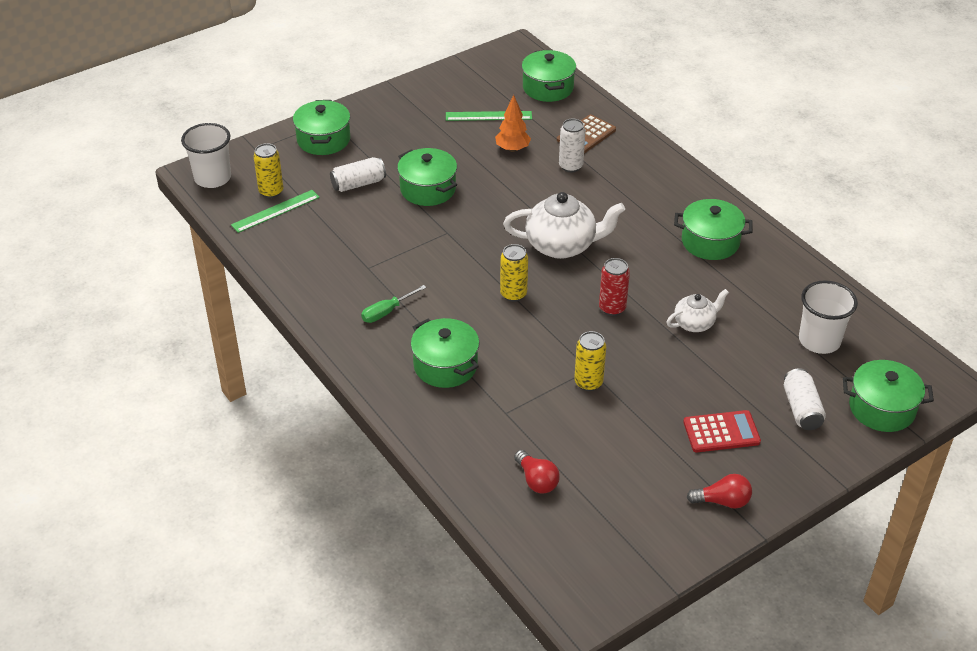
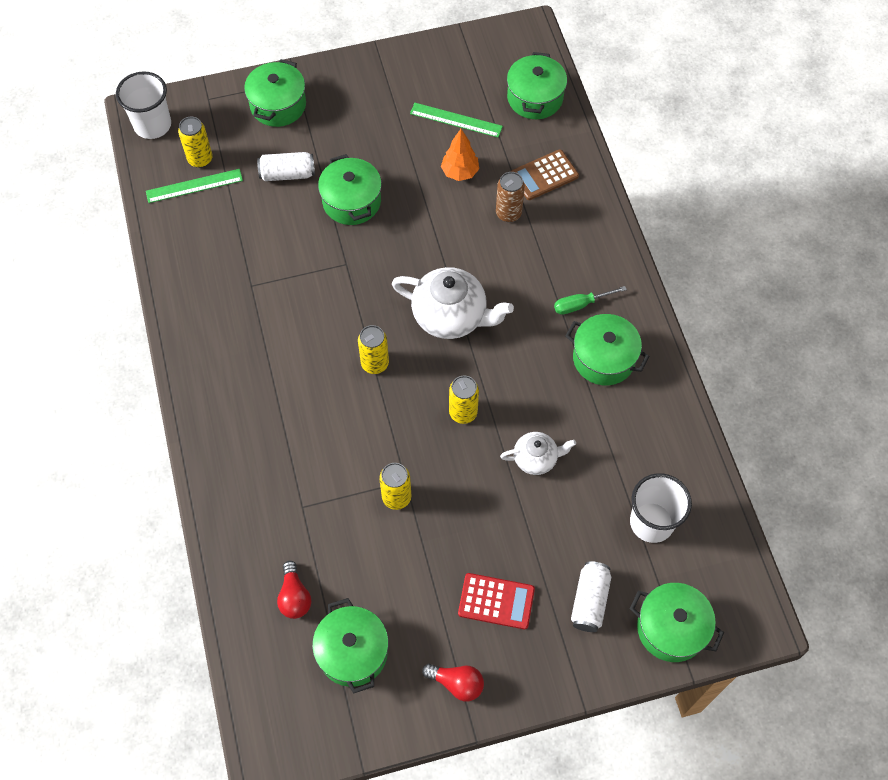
camera: 20 degrees right, 20 degrees up
(387, 312) = (245, 347): green screwdriver -> green screwdriver (580, 305)
(445, 365) = (271, 431): green pot -> green pot (352, 652)
(570, 166) = (508, 213): white can -> brown can
(612, 308) = (463, 412): red can -> yellow can

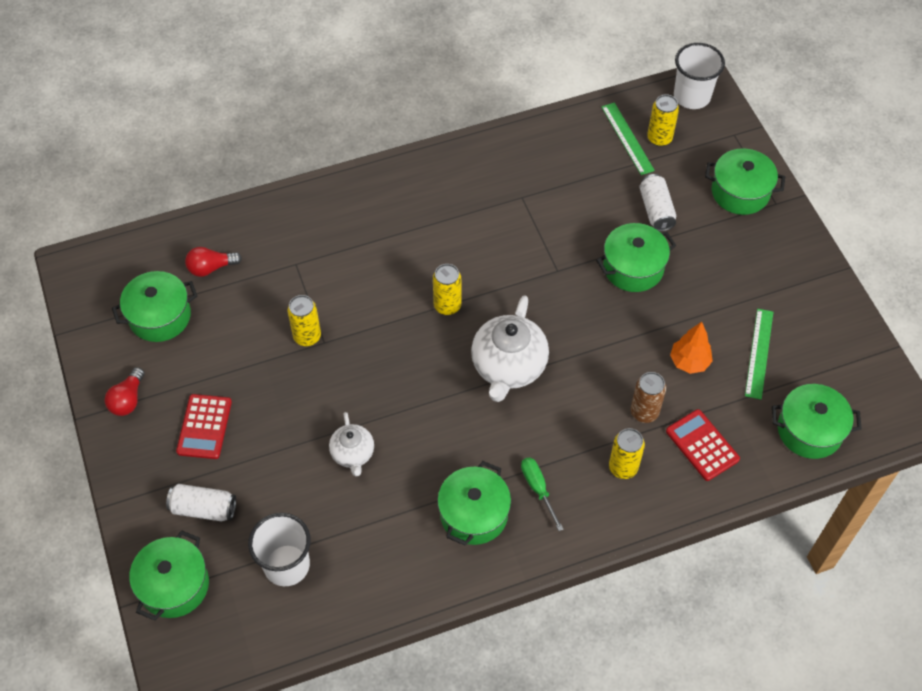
camera: 85 degrees right, 5 degrees down
(463, 412) = (399, 385): yellow can -> yellow can (623, 467)
(544, 175) = (702, 445): brown calculator -> red calculator

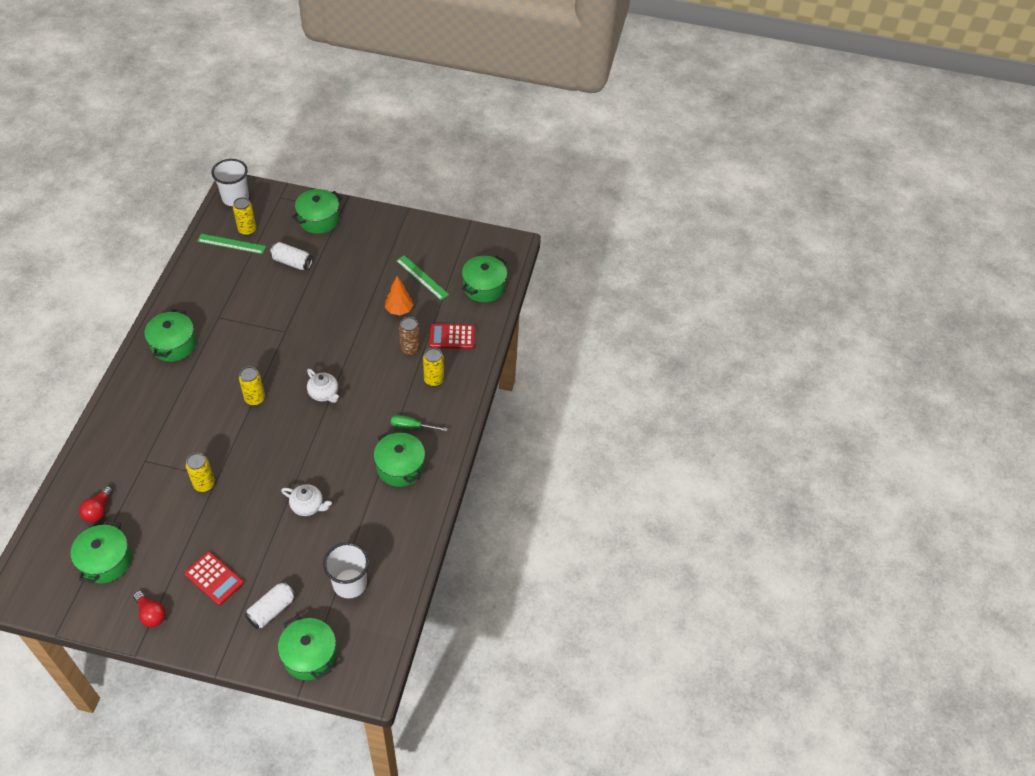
camera: 60 degrees left, 5 degrees down
(508, 366) = (324, 393): white teapot -> white teapot, size x0.56
(633, 267) = (318, 296): green pot -> green pot (173, 344)

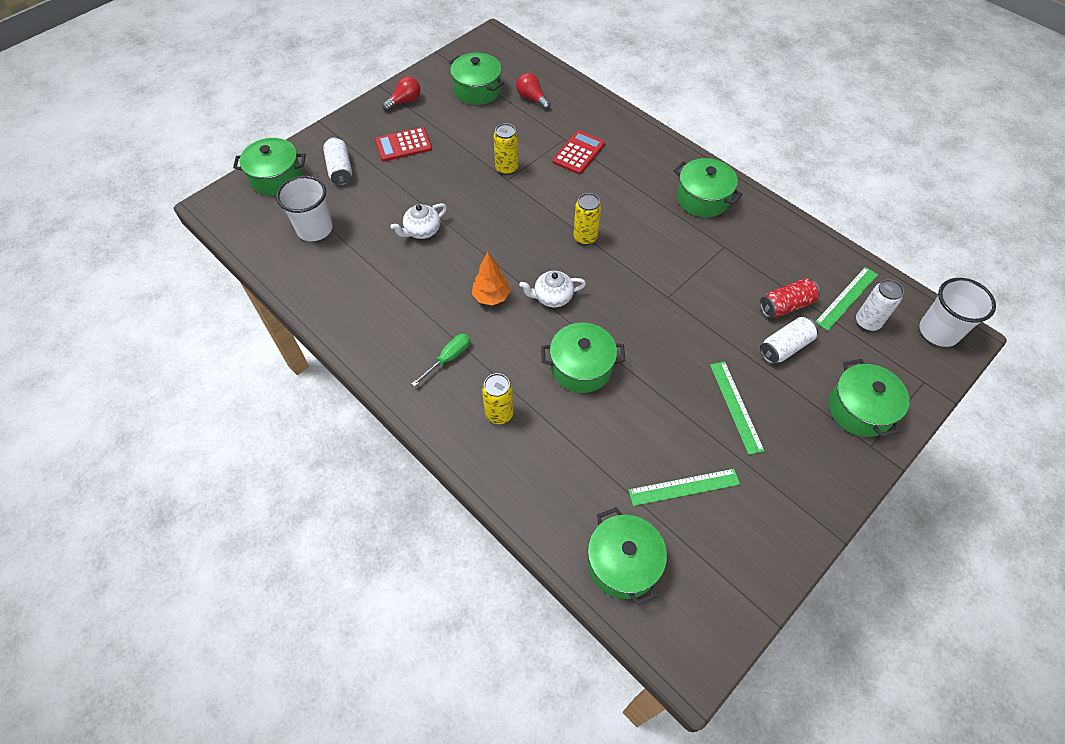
camera: 125 degrees right, 5 degrees up
(151, 614) = (405, 101): red light bulb -> red light bulb turned 150 degrees clockwise
(247, 230) = (867, 322): yellow can -> white can
(256, 271) = (786, 306): none -> red can
(352, 272) = (736, 406): none -> green ruler
(399, 310) = (637, 429): orange tree -> orange tree (491, 297)
(400, 467) = (405, 323): green pot -> green pot (581, 367)
(410, 349) = (564, 411): brown can -> none
(452, 337) = (554, 470): red calculator -> red calculator (578, 153)

